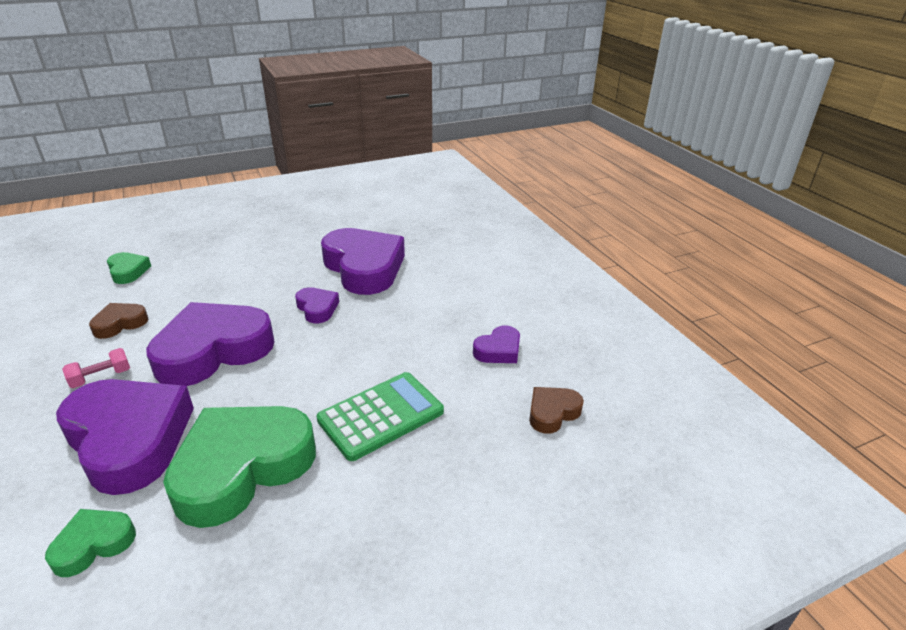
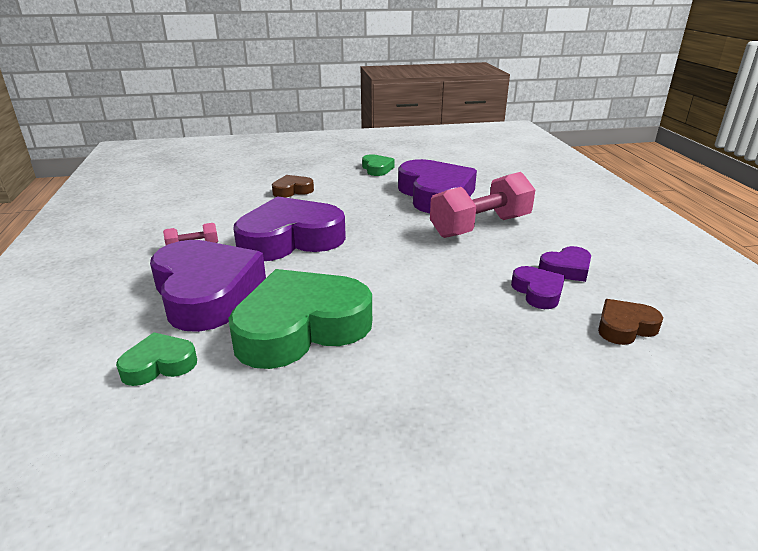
camera: 15 degrees right, 5 degrees down
(120, 324) = (216, 213): brown heart -> brown heart (292, 190)
(128, 271) = (230, 180): green heart -> green heart (377, 169)
(317, 308) = (388, 219): purple heart -> purple heart (538, 292)
(381, 416) = (439, 306): green calculator -> none
(413, 306) = (480, 226): none -> pink dumbbell

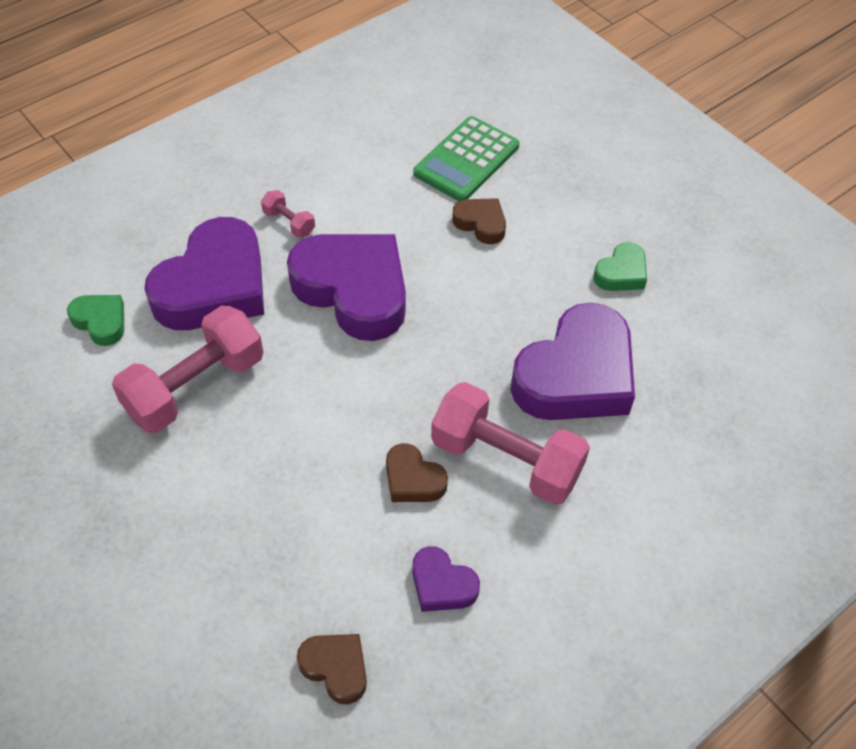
camera: 60 degrees right, 25 degrees up
(237, 182) = (466, 160): none -> green calculator
(301, 327) = (195, 387): green heart -> pink dumbbell
(473, 258) = (413, 479): none -> brown heart
(538, 292) = (368, 566): purple heart -> none

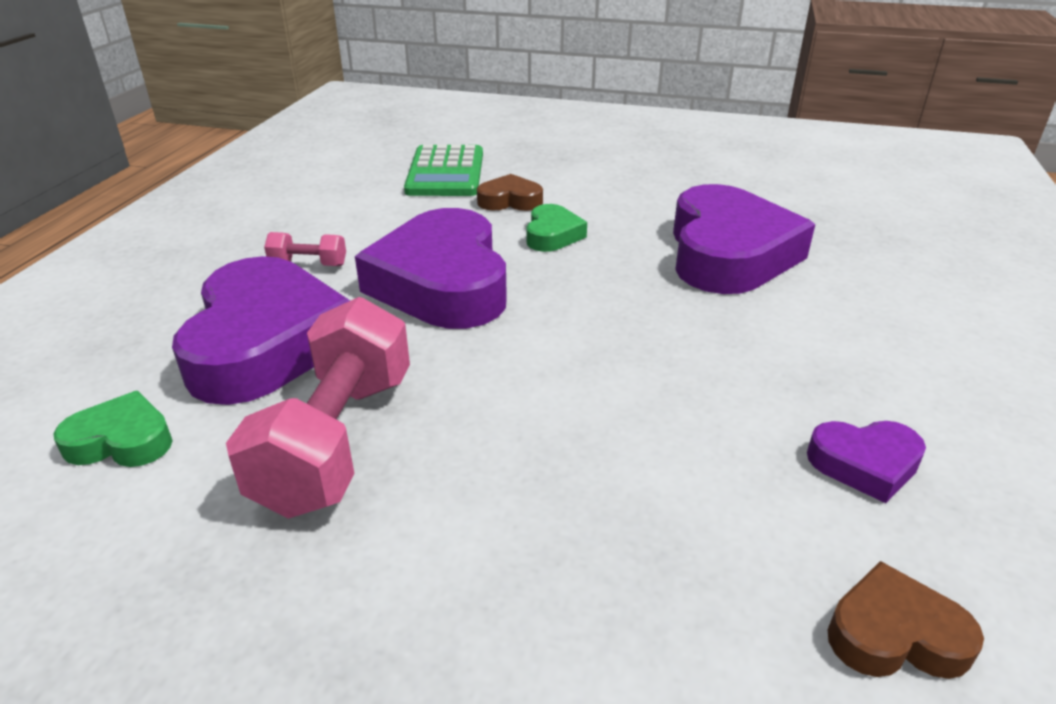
camera: 35 degrees left, 20 degrees down
(353, 290) = (442, 283): purple heart -> purple heart turned 105 degrees counterclockwise
(413, 479) = (702, 392): brown heart -> none
(506, 459) = (762, 333): pink dumbbell -> none
(621, 273) = (667, 187): green heart -> green heart (552, 235)

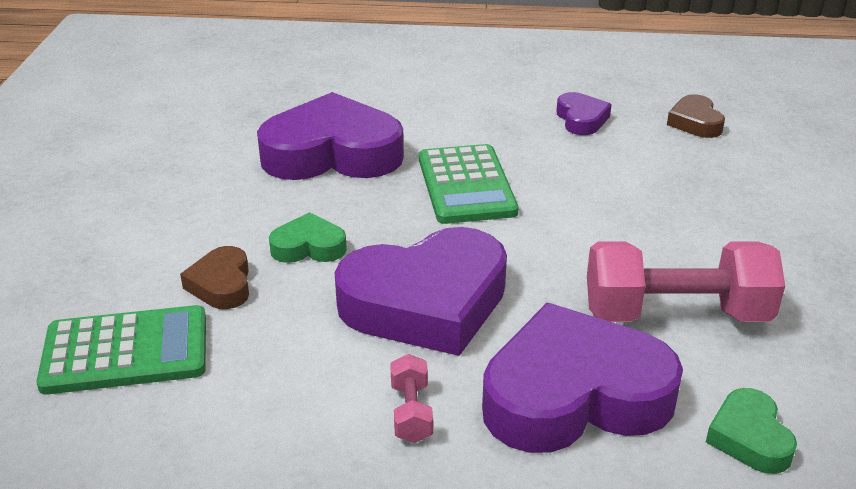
camera: 100 degrees left, 0 degrees up
(655, 328) = (466, 185): none -> green calculator

